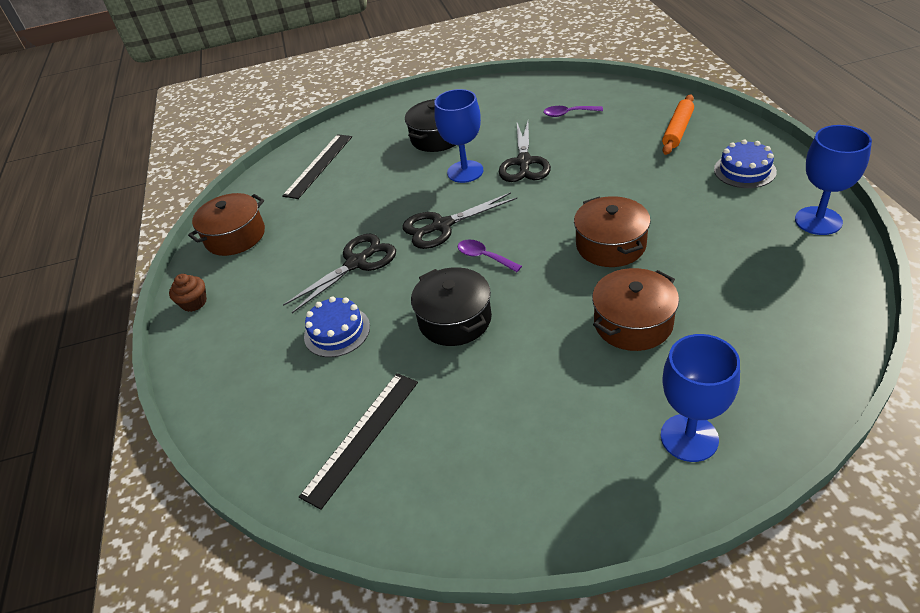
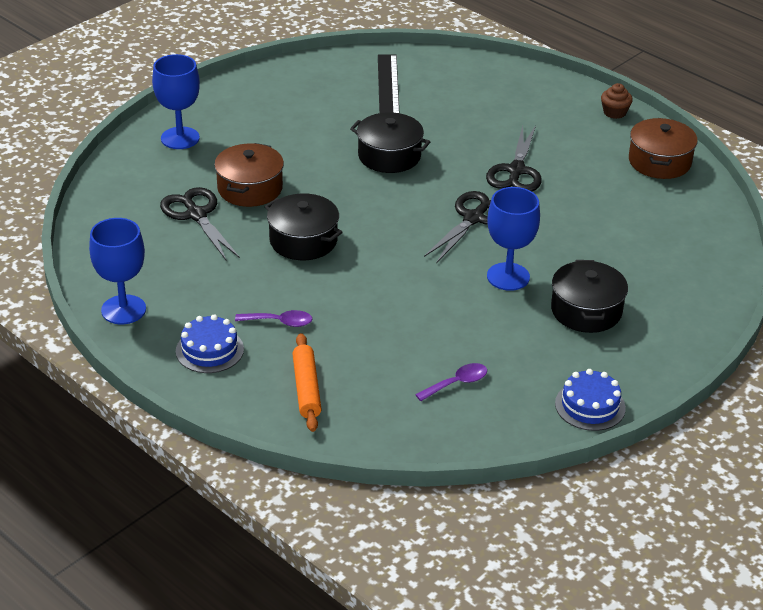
camera: 140 degrees right, 5 degrees down
(318, 165) = (680, 244): black ruler -> none
(337, 331) = (472, 126): blue cake -> blue cake (590, 406)
(484, 257) = (408, 203): purple spoon -> purple spoon (280, 322)
(524, 162) = (454, 303): black scissors -> black scissors (196, 215)
(610, 245) = (303, 240): brown pot -> black pot

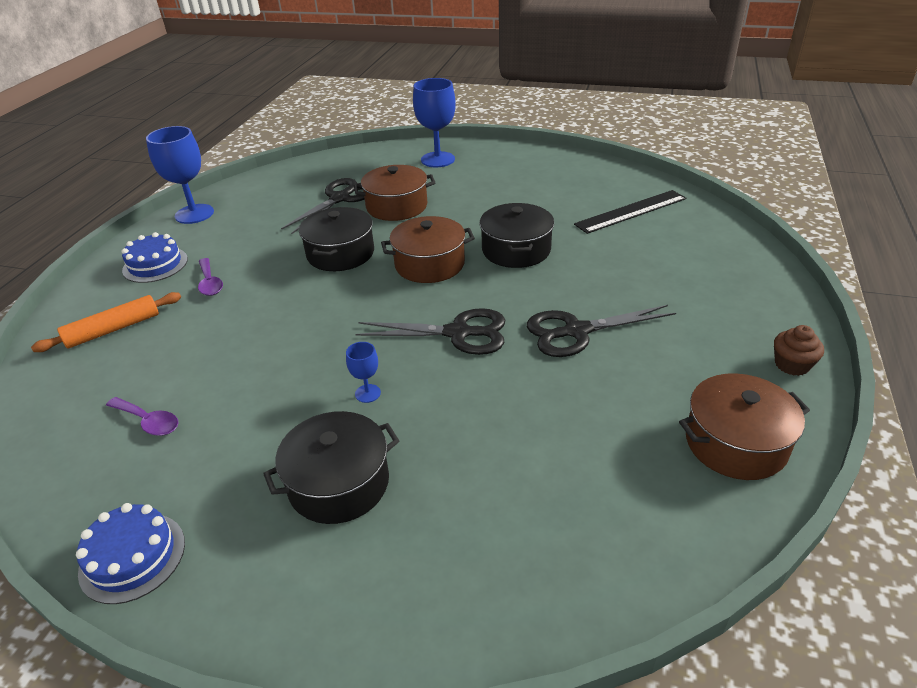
camera: 65 degrees right, 0 degrees up
(368, 202) = (429, 264): none -> brown pot
(508, 277) = (367, 393): blue goblet -> blue goblet, size x0.47

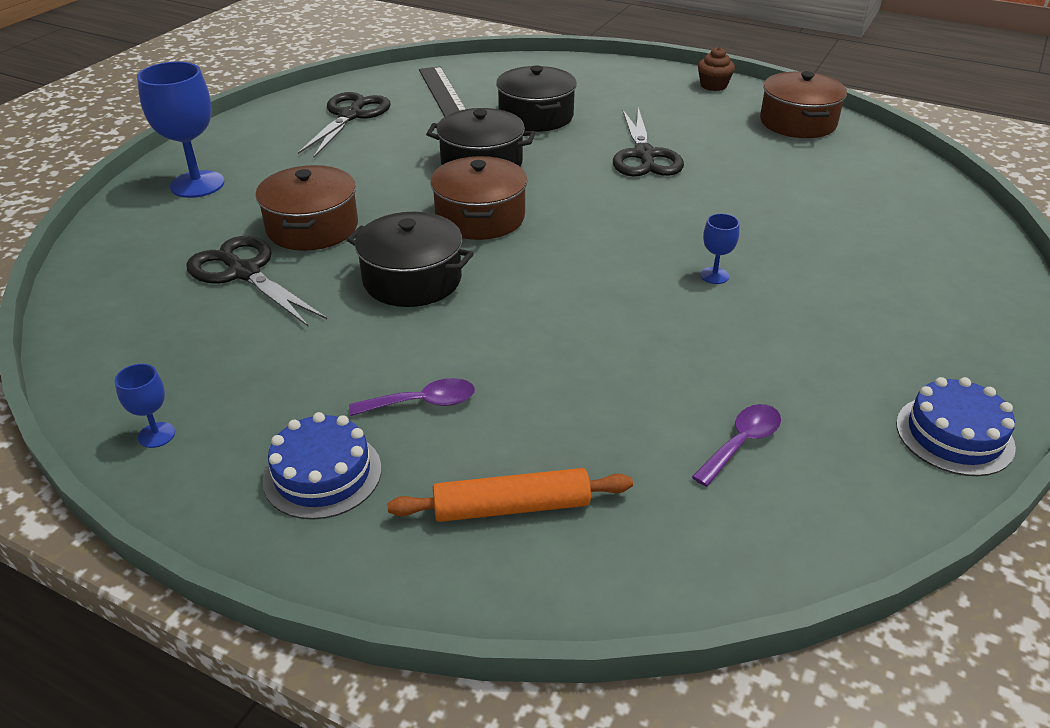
camera: 80 degrees left, 0 degrees up
(113, 329) = (511, 507): orange rolling pin -> orange rolling pin turned 75 degrees counterclockwise
(194, 214) = (156, 435): blue goblet -> blue goblet, size x0.47
(339, 483) = (844, 299): black pot -> black pot (536, 116)
(458, 333) = (626, 214): black scissors -> black scissors (350, 116)

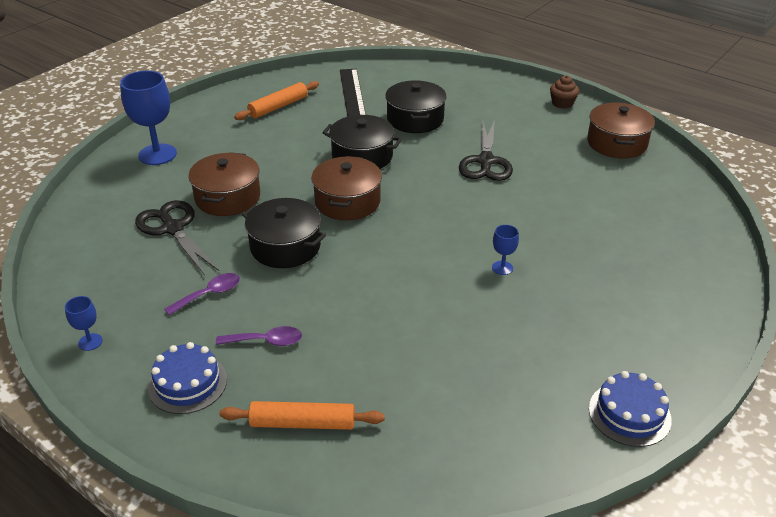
camera: 10 degrees right, 0 degrees up
(350, 116) = (278, 107): black scissors -> orange rolling pin
(741, 443) = (474, 399): purple spoon -> purple spoon (209, 294)

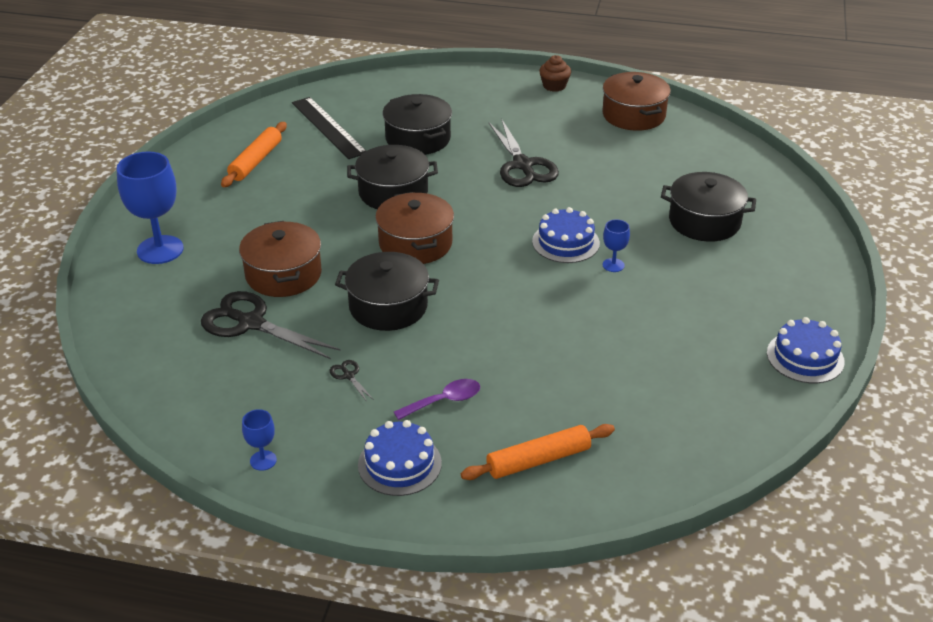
camera: 25 degrees left, 0 degrees up
(209, 294) = (349, 376): purple spoon -> black scissors
(474, 236) = (565, 242): none -> blue cake
(617, 253) = (704, 221): none -> black pot

